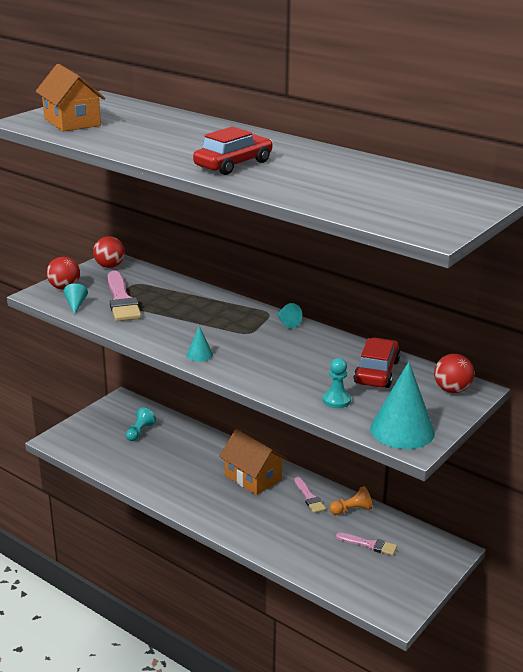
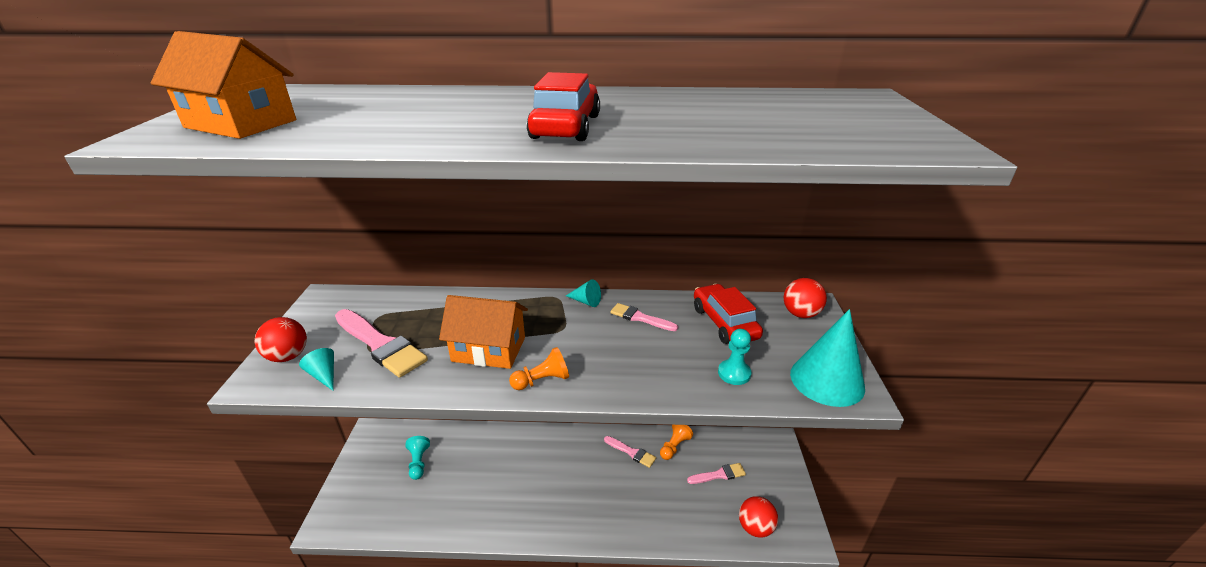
camera: 35 degrees left, 5 degrees up
(110, 266) = (326, 305): red ball -> red ball (755, 527)
(199, 355) = (542, 380): turquoise cone -> orange pawn
(253, 477) = (567, 458): orange house -> orange house (489, 349)
(314, 346) = (640, 318): none -> pink brush

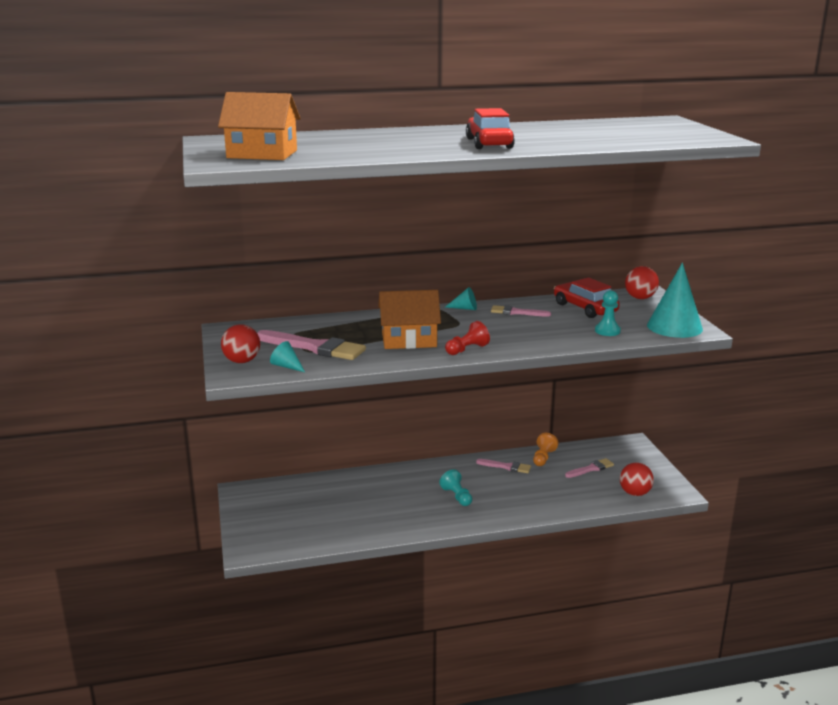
camera: 15 degrees left, 10 degrees down
(418, 462) = (307, 502): turquoise pawn -> turquoise pawn (457, 496)
(542, 380) = (467, 349): orange pawn -> red pawn

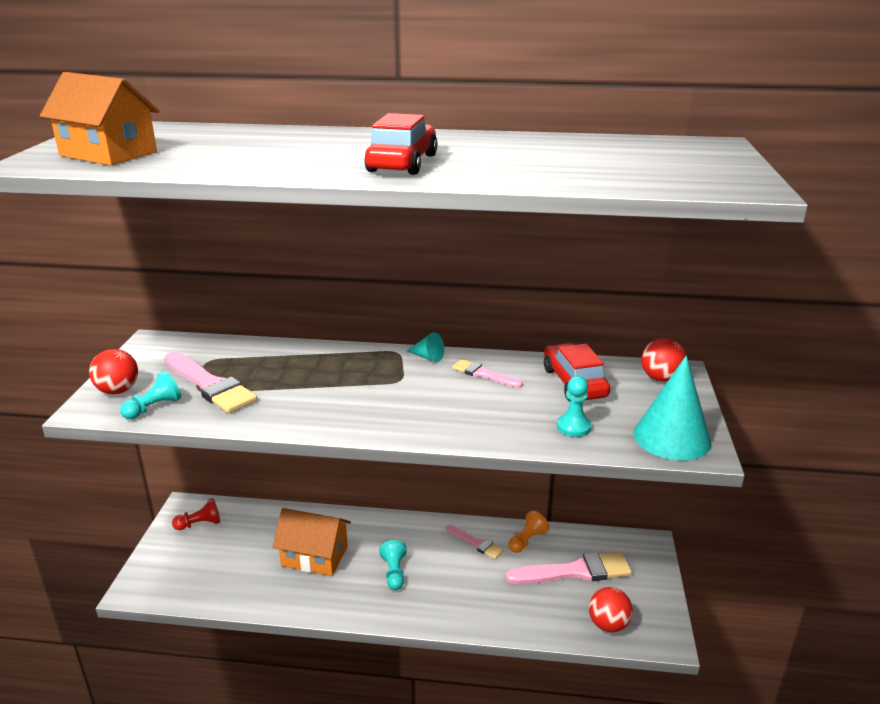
camera: 20 degrees right, 5 degrees up
(287, 366) = (154, 408): turquoise cone -> turquoise pawn
(409, 340) = (320, 394): orange house -> orange house (314, 556)
(467, 349) = (372, 423): red pawn -> red pawn (200, 524)
(591, 469) = (574, 571): pink brush -> pink brush, size x1.82

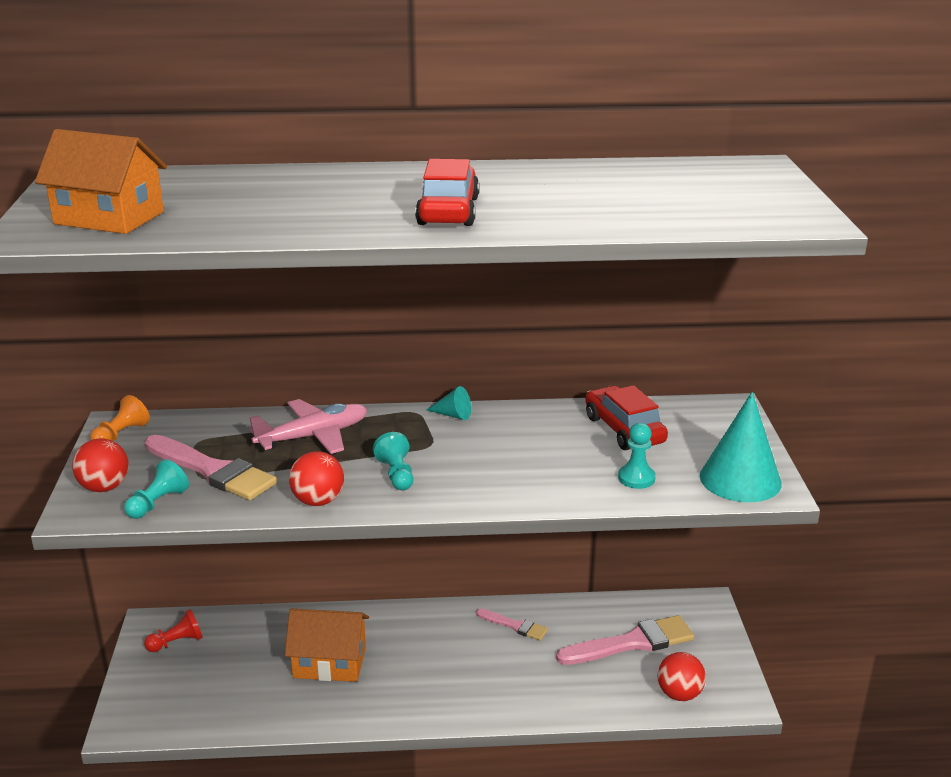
camera: 10 degrees left, 0 degrees up
(304, 364) = (313, 436): none -> pink plane
(394, 572) = (428, 669): turquoise pawn -> turquoise pawn (396, 474)
(483, 374) = (522, 429): pink brush -> none
(527, 540) = (571, 616): orange pawn -> orange pawn (121, 434)
(661, 378) = (714, 416): red ball -> red ball (318, 501)

